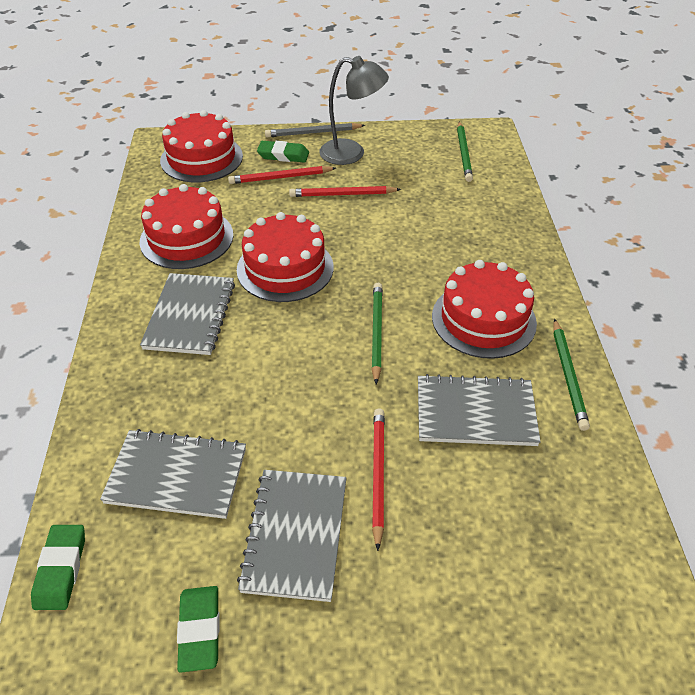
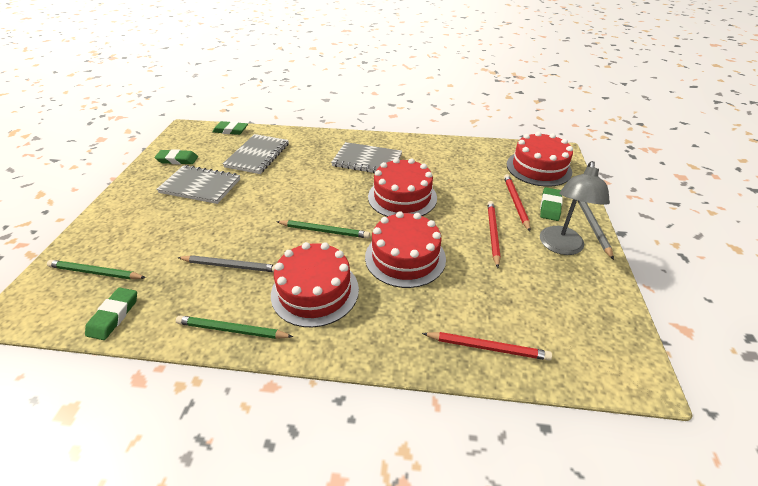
camera: 100 degrees right, 5 degrees down
(186, 238) = (441, 160): red cake -> red cake (405, 257)
(378, 475) = (214, 216): red pencil -> red pencil (487, 347)
(463, 153) = (578, 336): green pencil -> green pencil (96, 272)
(475, 413) = (230, 266): grey notebook -> grey pencil
(610, 509) = (114, 316): none -> green eraser

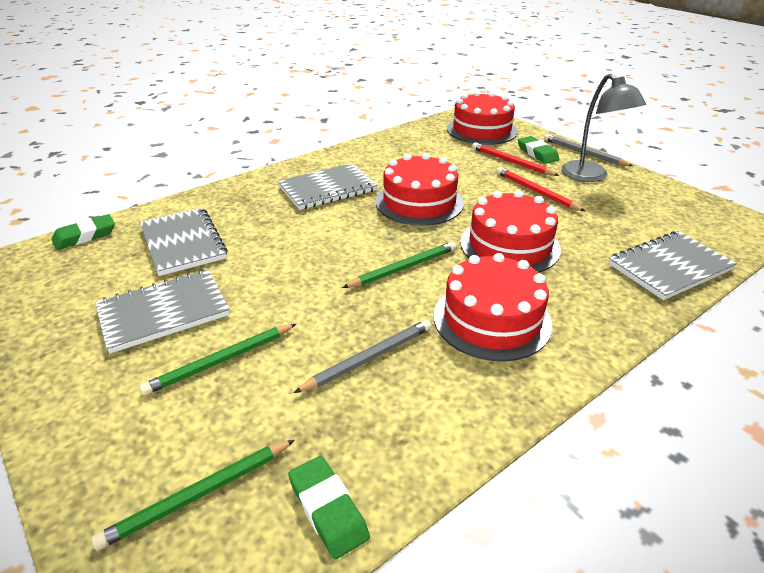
camera: 45 degrees left, 5 degrees down
(177, 160) = (61, 305): green eraser -> none
(232, 330) = (485, 406): green pencil -> green pencil (221, 361)
(487, 347) = (669, 267): red pencil -> grey notebook

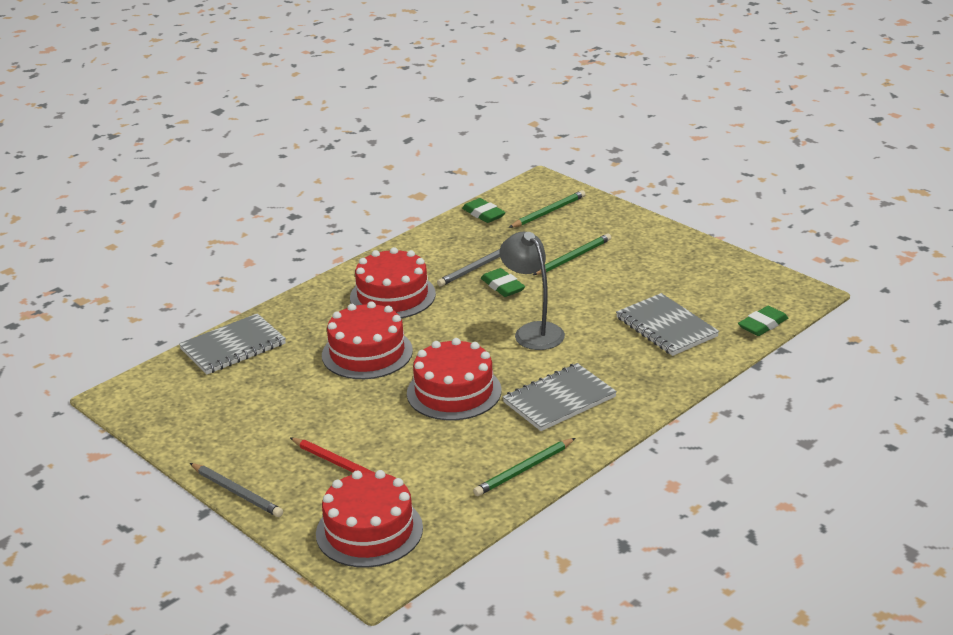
camera: 175 degrees right, 5 degrees down
(163, 312) = (635, 278): grey notebook -> none
(403, 268) = (462, 324): green pencil -> green pencil (524, 469)
(536, 192) = (322, 419): red pencil -> none
(537, 153) = (301, 485): green eraser -> green eraser (502, 286)
(591, 176) = (248, 449): grey lamp -> grey lamp (533, 331)

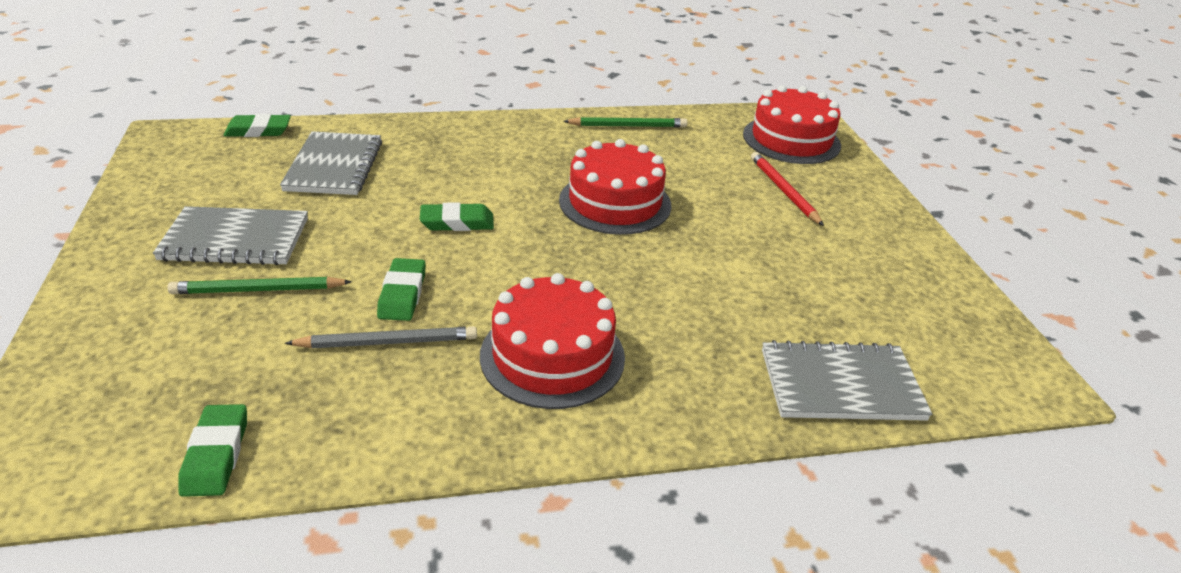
camera: 150 degrees left, 5 degrees up
(236, 492) = (899, 209): grey pencil -> none
(367, 353) = (665, 286): red cake -> none
(533, 331) = (457, 222): grey lamp -> green eraser
(548, 212) = (134, 393): green pencil -> none
(559, 400) = (530, 155): grey notebook -> grey notebook (235, 239)

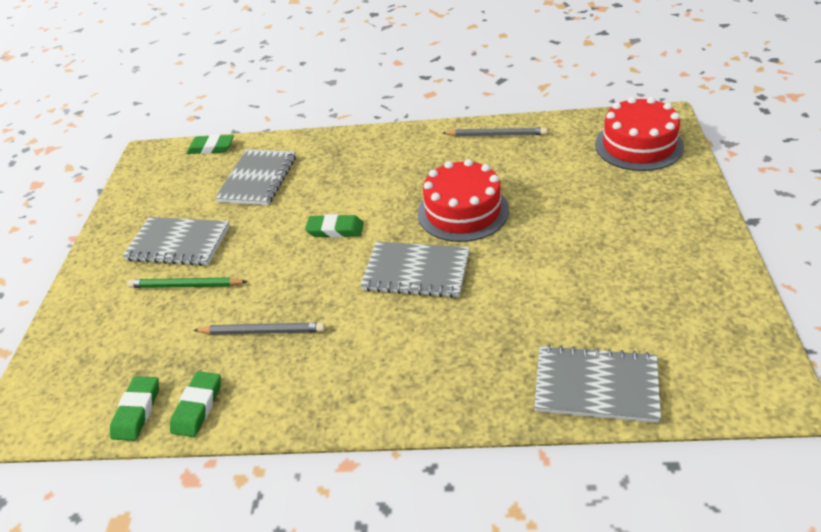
camera: 20 degrees right, 5 degrees up
(402, 294) = (281, 292): green eraser -> green eraser (197, 407)
(552, 356) = (375, 348): red cake -> none
(578, 267) = (416, 272): none -> grey notebook
(627, 126) = (496, 135): green pencil -> grey pencil
(784, 191) = (613, 199): red pencil -> none

